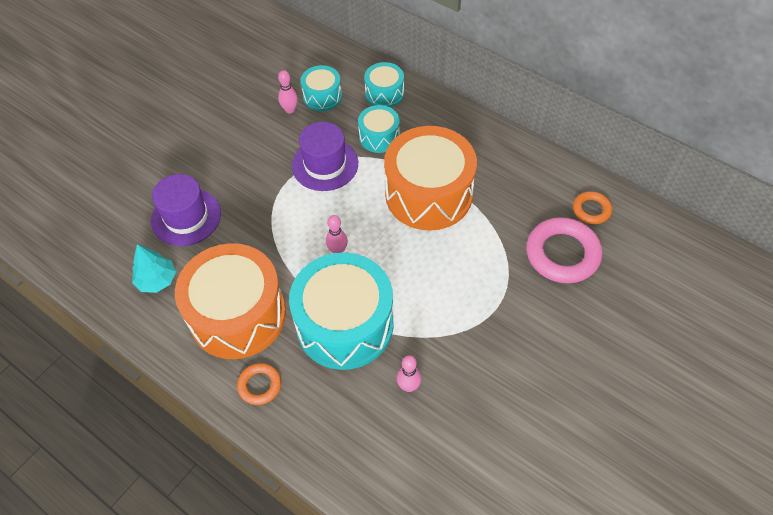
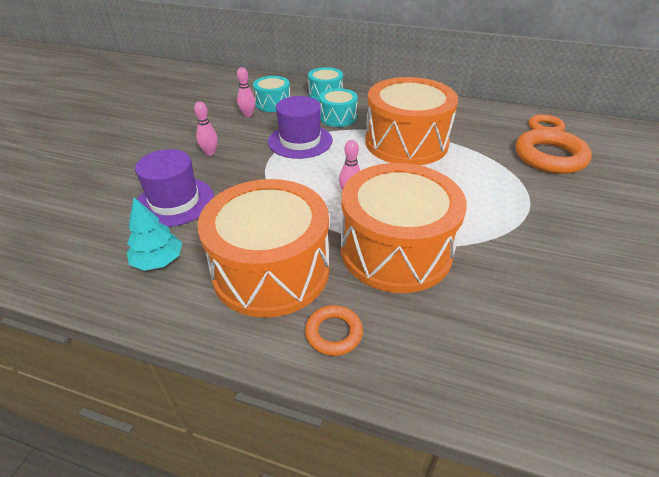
camera: 20 degrees left, 15 degrees down
(345, 324) = (396, 250): turquoise drum -> orange drum
(408, 386) = (502, 287): pink bowling pin -> pink bowling pin (210, 153)
(562, 254) = (549, 157): pink ring -> orange ring

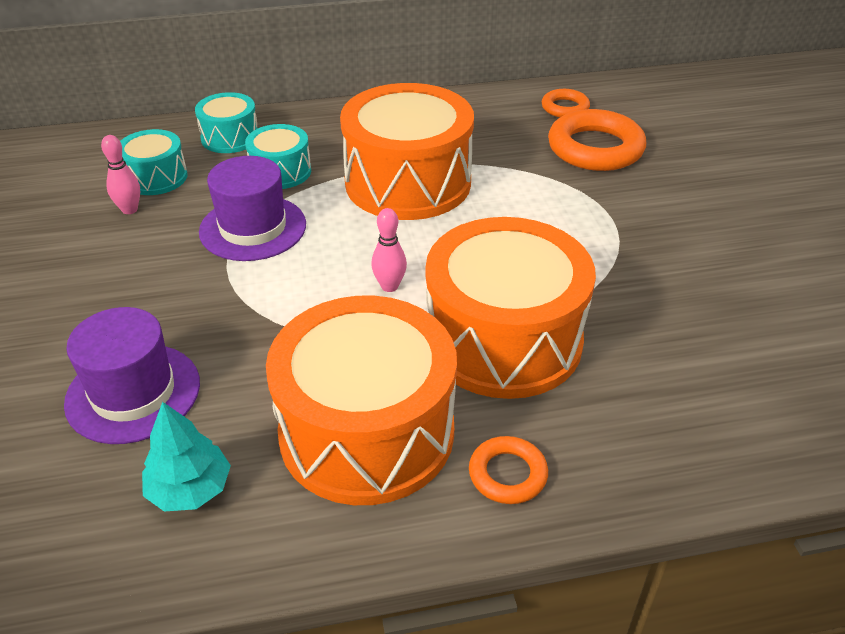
camera: 30 degrees left, 0 degrees up
(210, 153) = (121, 294): pink bowling pin -> none

